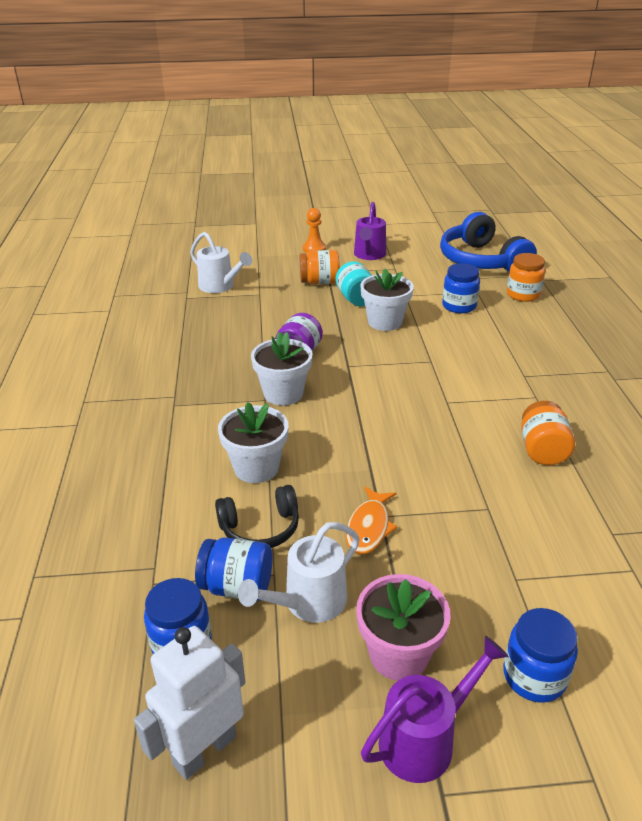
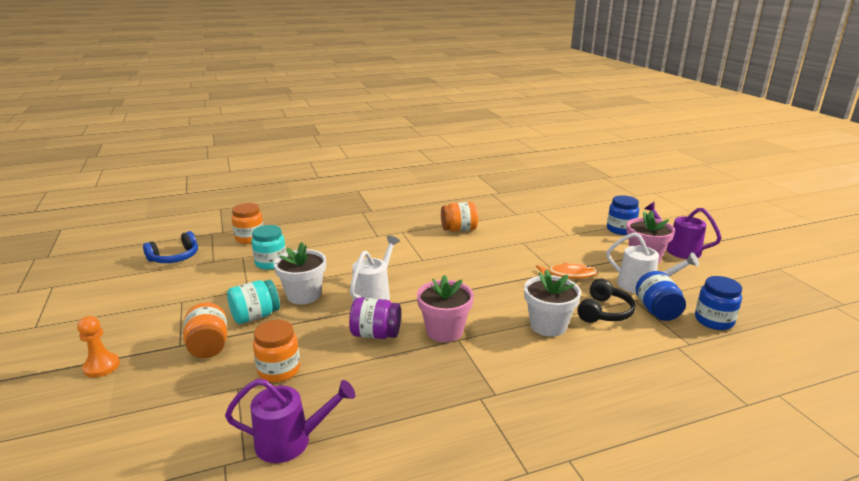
camera: 105 degrees left, 10 degrees down
(204, 750) = (753, 300): white robot -> none
(220, 286) = (211, 431): white watering can -> white watering can (374, 295)
(260, 528) = (604, 312): black headphones -> black headphones turned 60 degrees clockwise
(271, 309) = (279, 370): none -> orange jar
(283, 393) = (444, 331): white flower pot -> pink flower pot
(369, 255) = (139, 321): purple watering can -> purple watering can (292, 441)
(459, 306) = (271, 263): blue jar -> turquoise jar
(481, 261) = (175, 257): blue headphones -> blue headphones, size x0.56

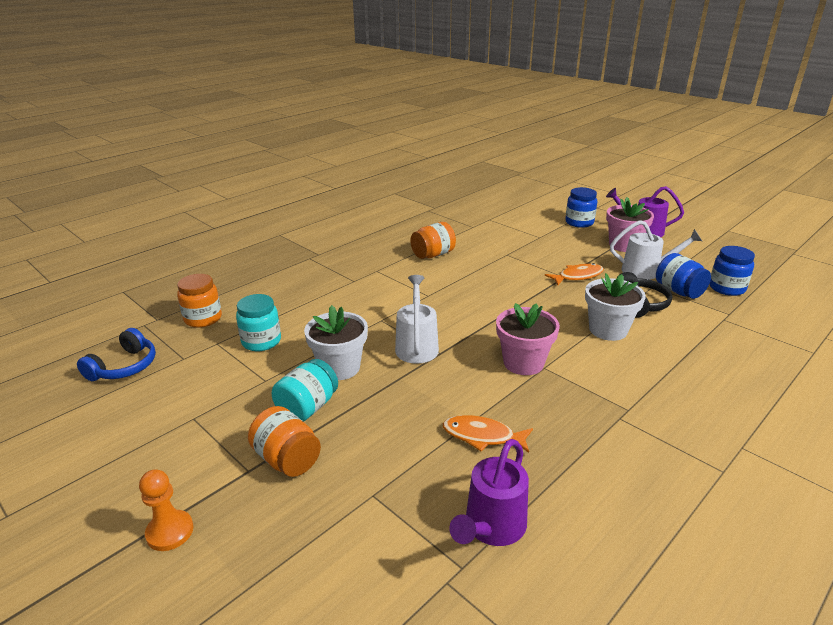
camera: 25 degrees left, 5 degrees up
(279, 370) = (399, 458): orange jar -> none
(292, 441) = (491, 528): purple watering can -> purple watering can turned 150 degrees clockwise
(354, 375) = (482, 436): none -> orange fish
(376, 334) = (461, 387): purple jar -> none

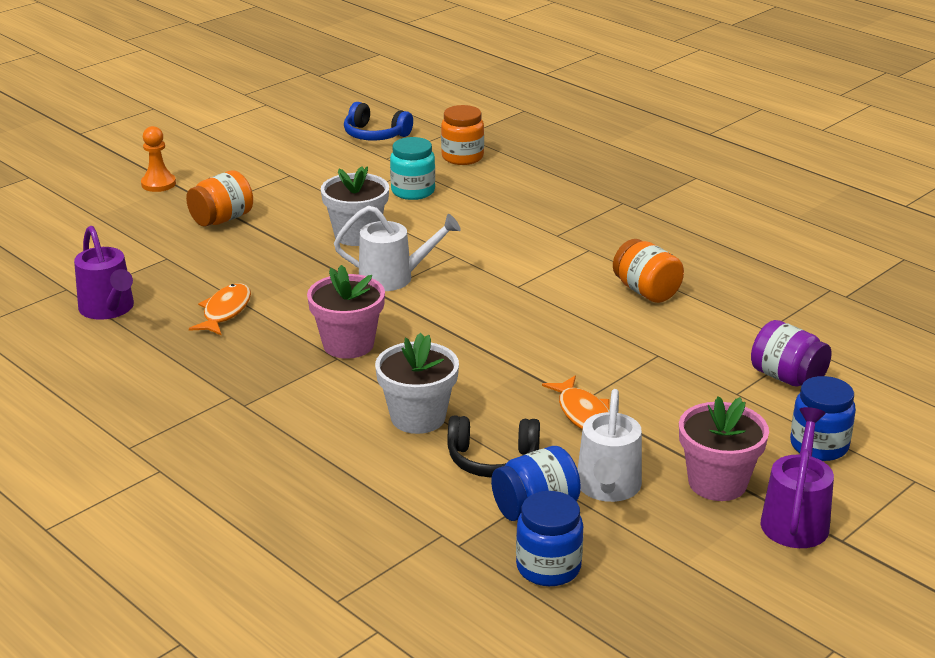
camera: 90 degrees right, 0 degrees up
(307, 407) = (292, 223): turquoise jar -> none
(491, 528) = (109, 309): purple watering can -> purple watering can turned 150 degrees counterclockwise
(520, 225) = (787, 378): none -> purple jar

